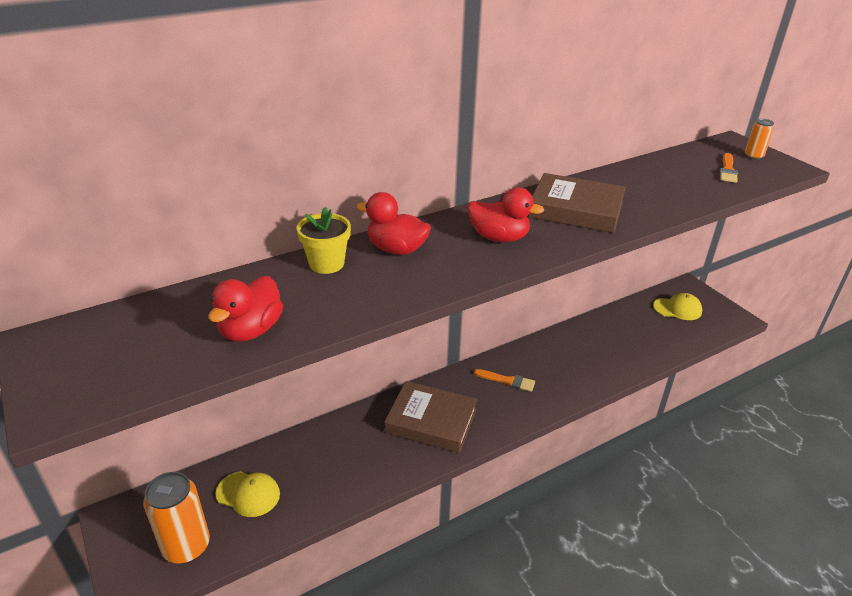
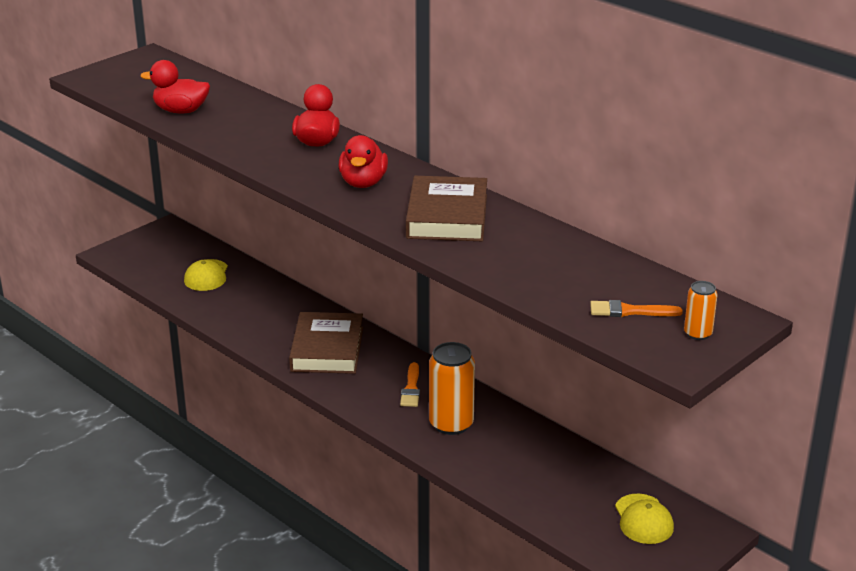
camera: 75 degrees right, 5 degrees down
(186, 546) = (150, 263): orange can -> orange can (451, 424)
(326, 264) = (280, 119): yellow flower pot -> none

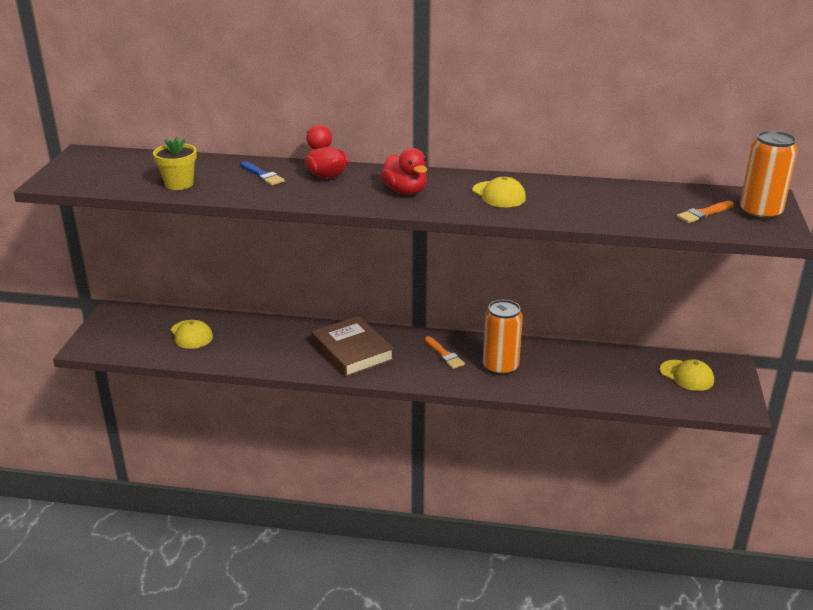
camera: 35 degrees left, 0 degrees up
(181, 111) = (179, 184): red duck -> yellow flower pot
(262, 124) = (262, 175): none -> blue brush
(447, 216) = (499, 195): brown book -> yellow cap
(698, 333) = (760, 213): orange can -> orange can, size x1.94

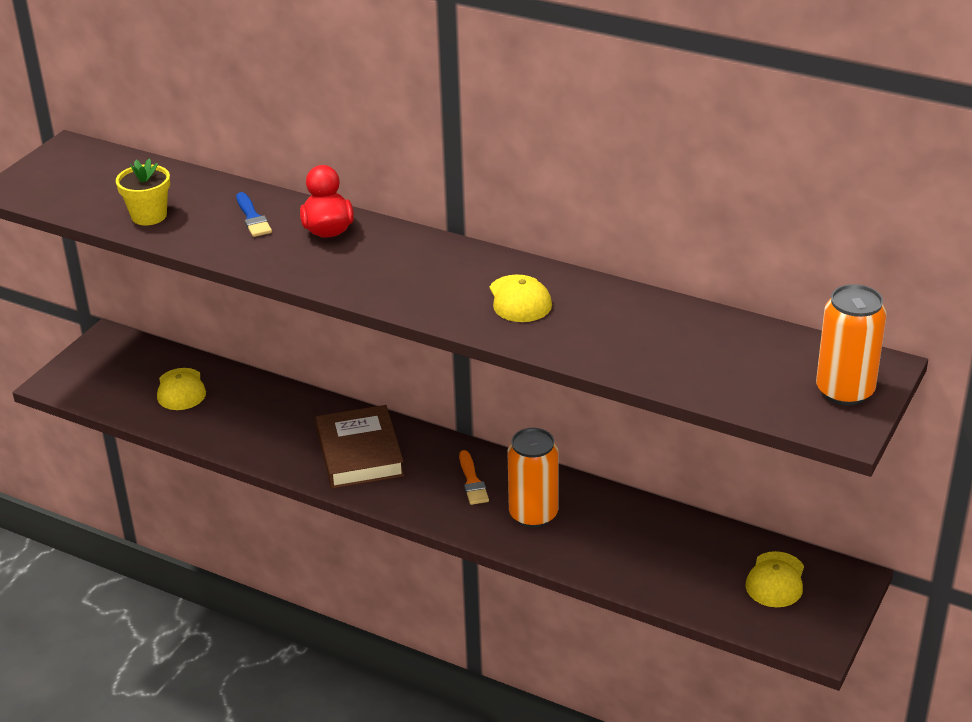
camera: 20 degrees right, 5 degrees up
(405, 191) = (407, 273): red duck -> none
(686, 376) = (775, 580): yellow cap -> yellow cap turned 45 degrees clockwise
(703, 213) = (765, 378): orange brush -> none

